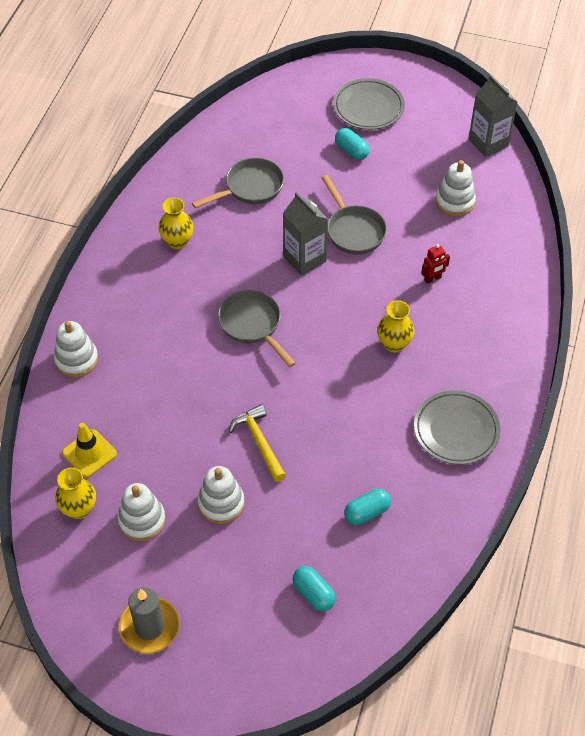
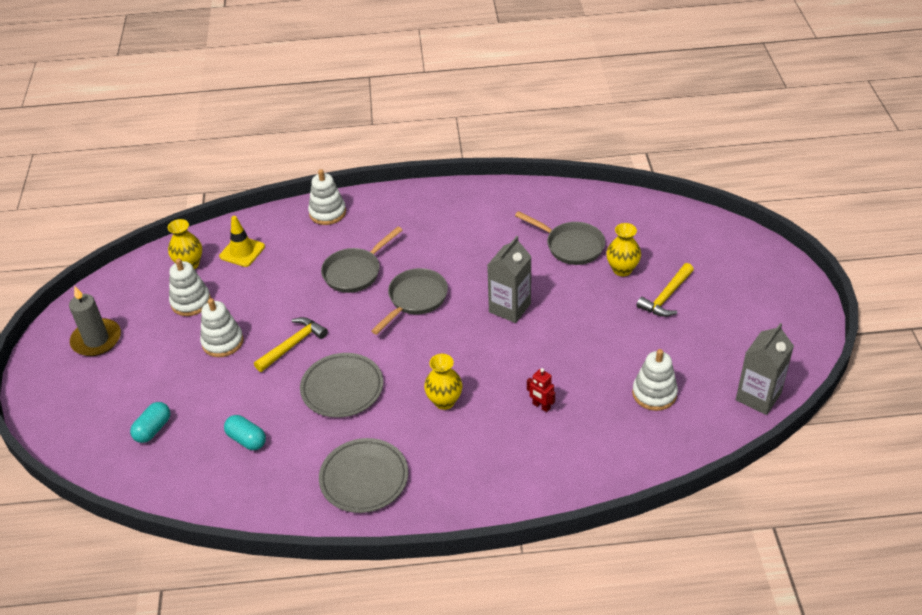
camera: 70 degrees right, 10 degrees down
(177, 241) = (480, 224): yellow vase -> yellow vase (622, 269)
(351, 151) = (666, 297): turquoise capsule -> yellow hammer
(353, 230) = (565, 330): grey pan -> grey pan (355, 272)
(368, 108) = (733, 291): grey plate -> grey plate (342, 388)

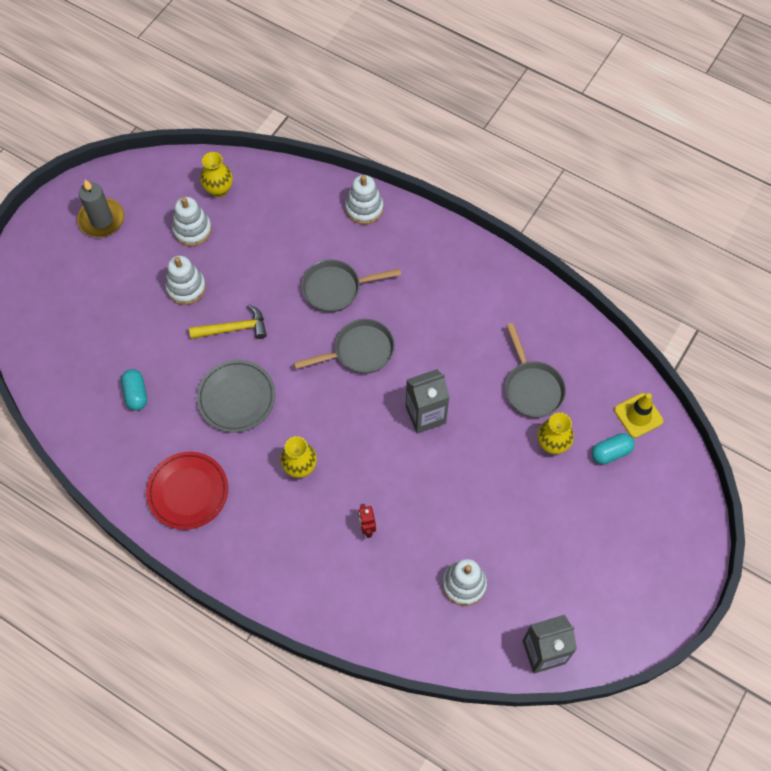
camera: 35 degrees right, 20 degrees up
(153, 429) = (81, 335): turquoise capsule -> turquoise capsule (611, 452)
(242, 251) = (267, 204): yellow traffic cone -> yellow traffic cone (638, 415)
(364, 478) = (188, 492): grey plate -> red plate
(666, 297) = (562, 499): yellow hammer -> none

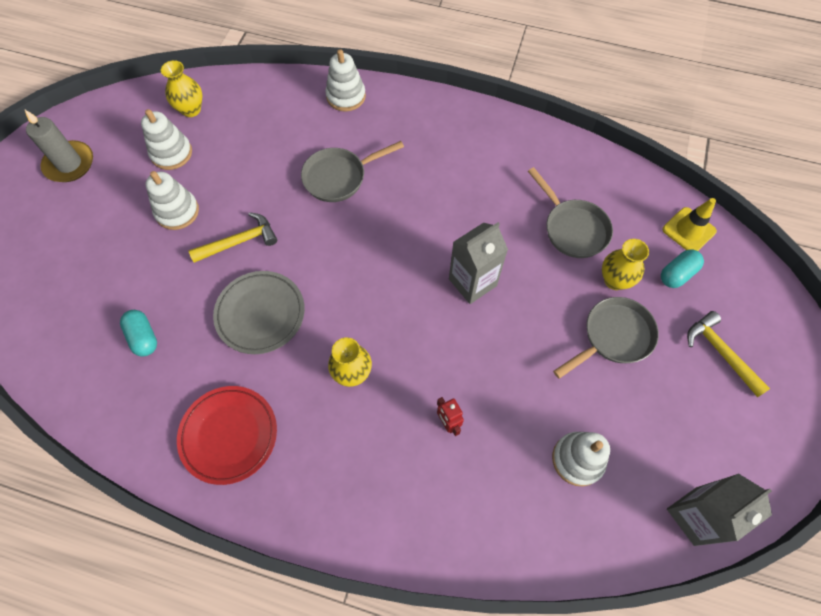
camera: 15 degrees left, 0 degrees up
(359, 351) = (381, 234): grey pan -> grey pan (613, 337)
(620, 529) = (720, 352): none -> yellow hammer

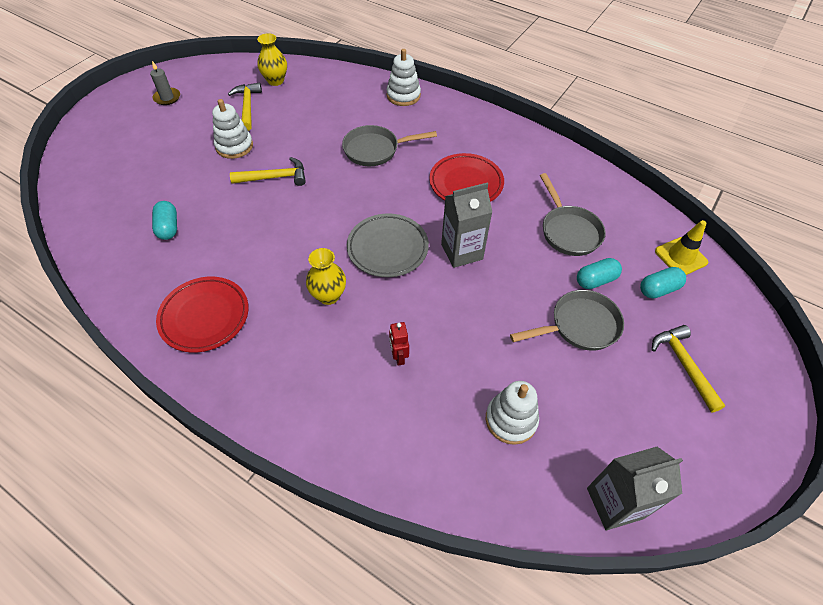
camera: 15 degrees right, 10 degrees down
(69, 164) = (167, 98): grey candle -> grey candle, size x0.64
(171, 153) = (247, 106): white stacking toy -> yellow hammer
(260, 314) = (269, 233): grey plate -> grey plate (387, 248)
(451, 196) = (466, 183): none -> red plate
(614, 280) = (595, 280): yellow vase -> turquoise capsule

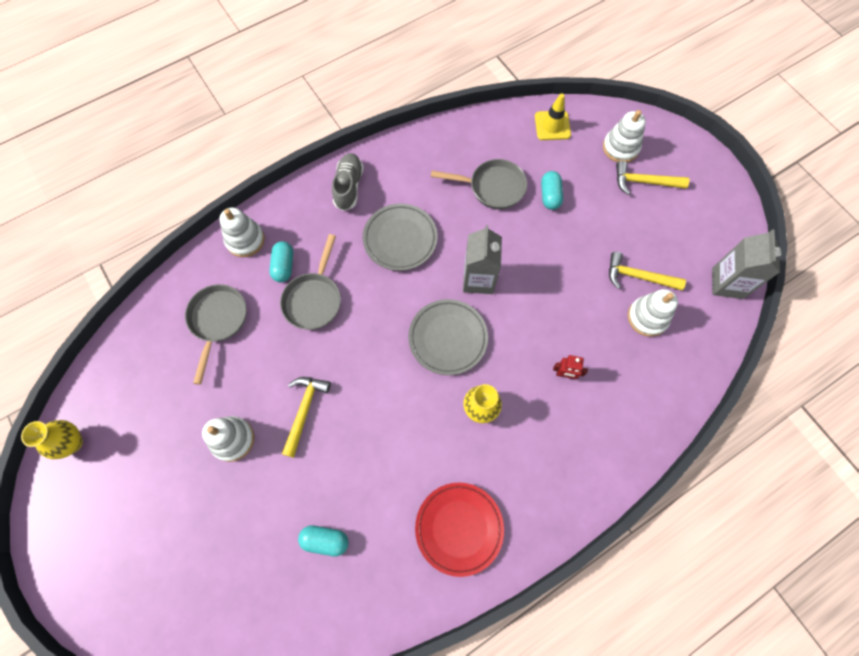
camera: 65 degrees left, 15 degrees up
(167, 98) = (98, 497): grey candle -> none
(247, 106) = (170, 406): yellow hammer -> yellow hammer (637, 276)
(275, 81) = (140, 361): yellow vase -> yellow vase (72, 443)
(466, 183) = (400, 239): red plate -> grey plate
(493, 135) = (348, 187): none -> grey shoe
(579, 326) = (586, 230): grey pan -> grey pan (218, 321)
(658, 289) = (575, 158): turquoise capsule -> turquoise capsule (284, 266)
(708, 328) = (620, 148): none -> white stacking toy

